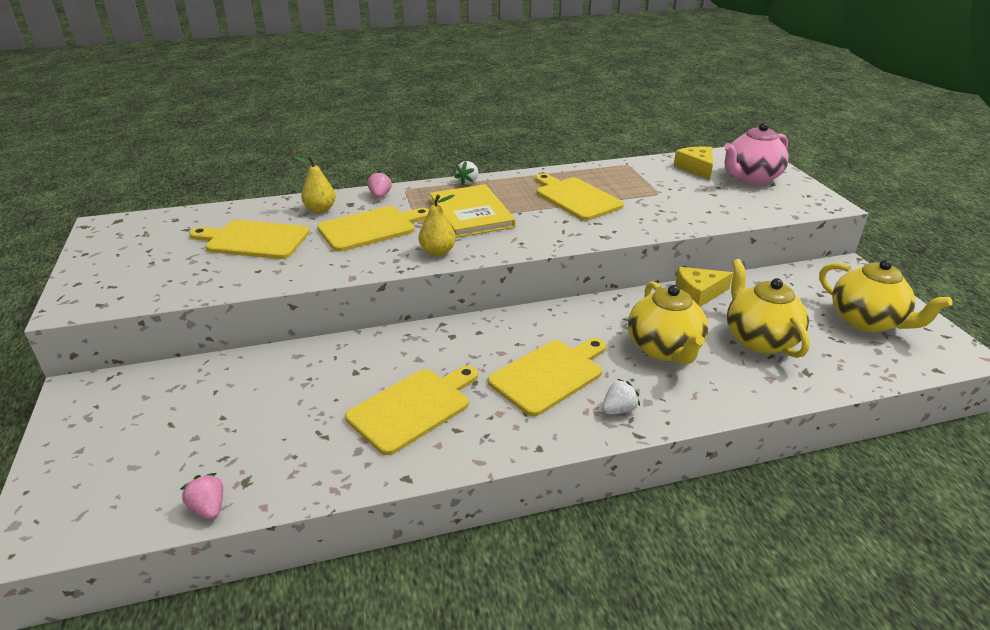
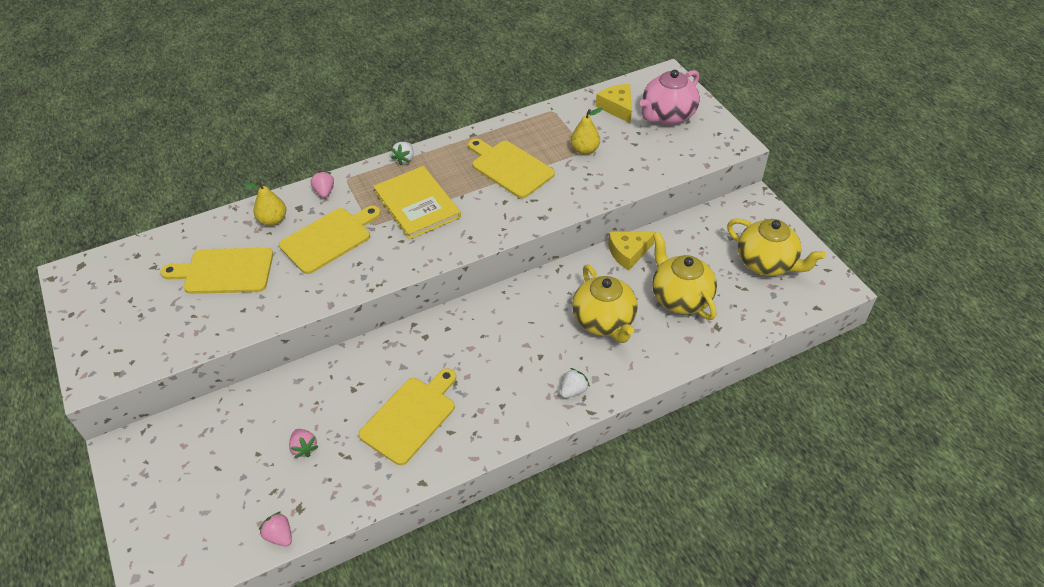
camera: 10 degrees left, 15 degrees up
(278, 419) = (304, 448): none -> pink strawberry
(437, 252) = (398, 260): yellow pear -> yellow pear (584, 150)
(549, 375) = (514, 365): yellow cutting board -> none

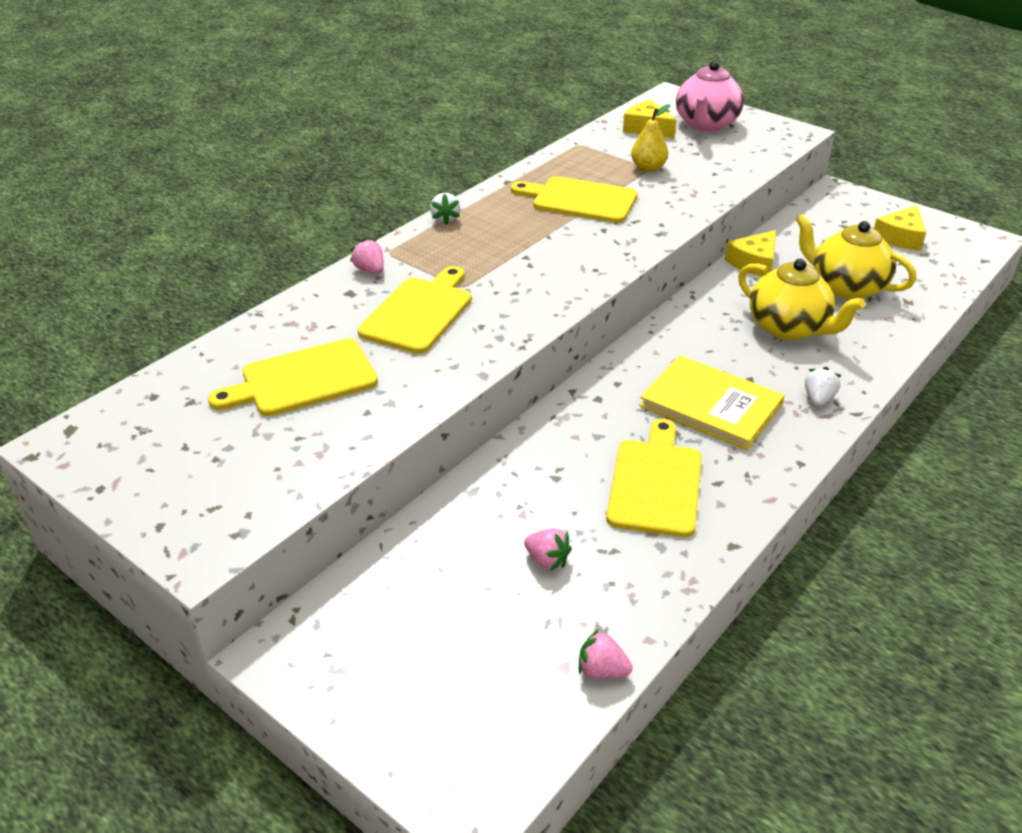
camera: 25 degrees left, 10 degrees down
(273, 220) = (325, 313): yellow pear -> none
(417, 204) = (501, 255): yellow book -> yellow book (711, 405)
(766, 263) = (900, 237): yellow teapot -> yellow cheese

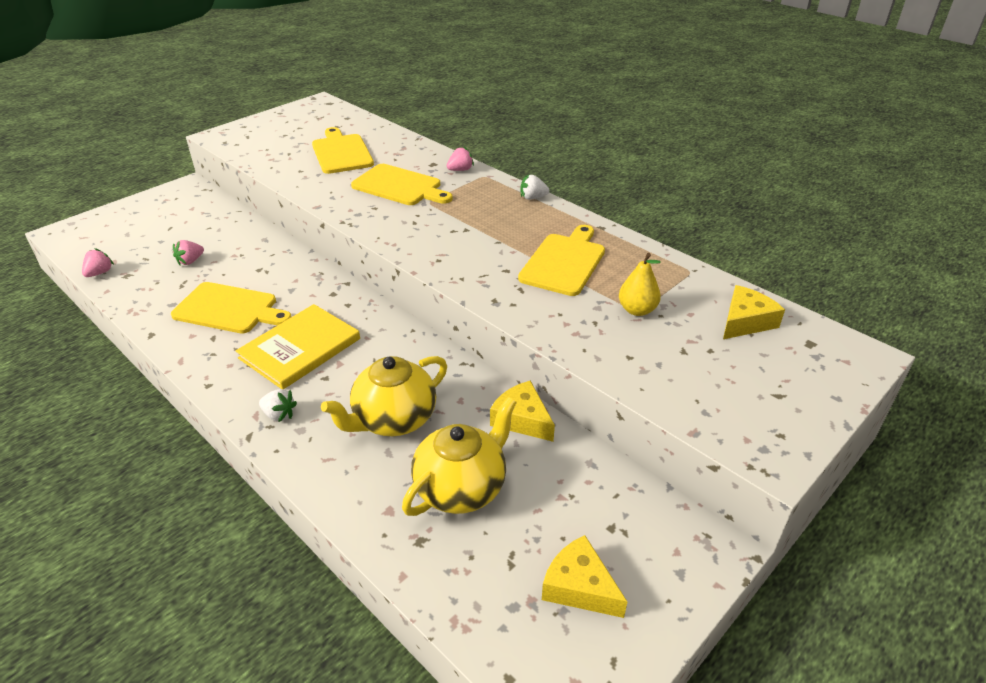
camera: 95 degrees right, 0 degrees up
(706, 125) = (771, 371): pink teapot -> none

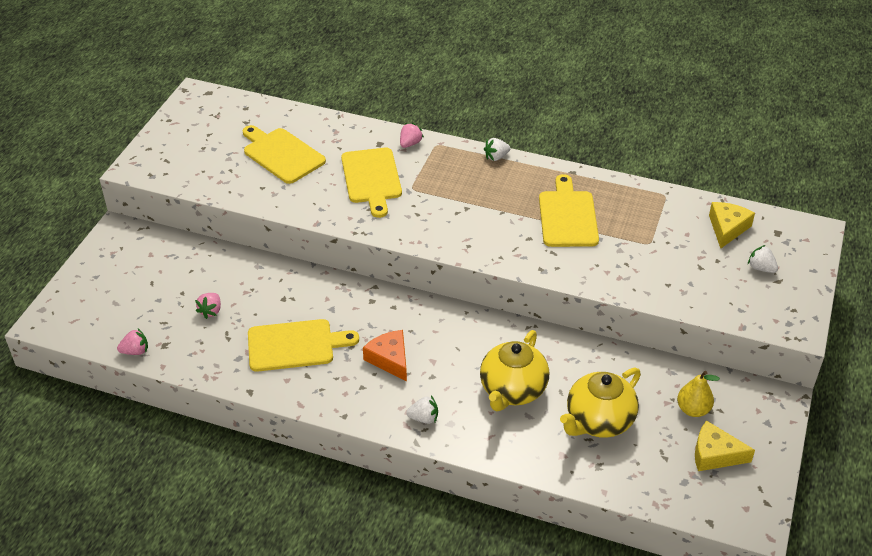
camera: 25 degrees left, 5 degrees up
(100, 273) = (135, 351): pink strawberry -> pink strawberry turned 75 degrees clockwise
(300, 348) = (390, 359): yellow book -> orange cheese
(400, 186) = (371, 178): yellow cutting board -> yellow cutting board turned 75 degrees clockwise
(461, 488) = (598, 421): yellow teapot -> yellow teapot turned 150 degrees counterclockwise
(522, 419) = (603, 356): yellow cheese -> none
(637, 310) = (649, 243): yellow pear -> yellow pear (693, 409)
(763, 374) = (761, 268): none -> white strawberry

